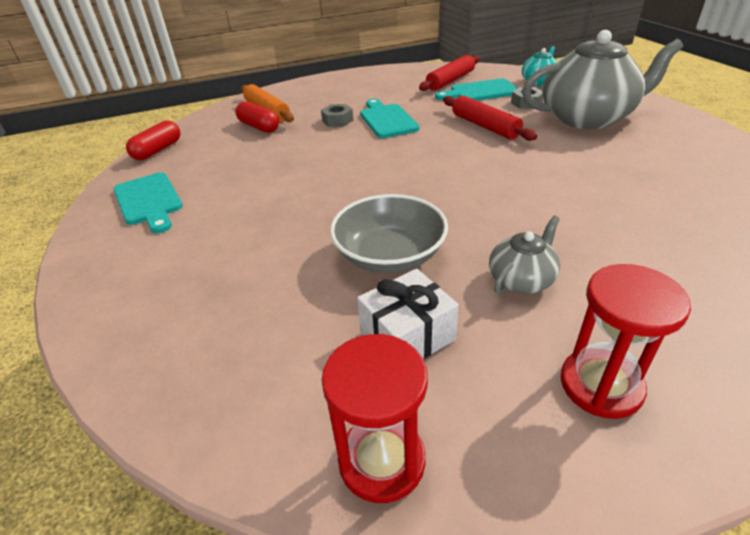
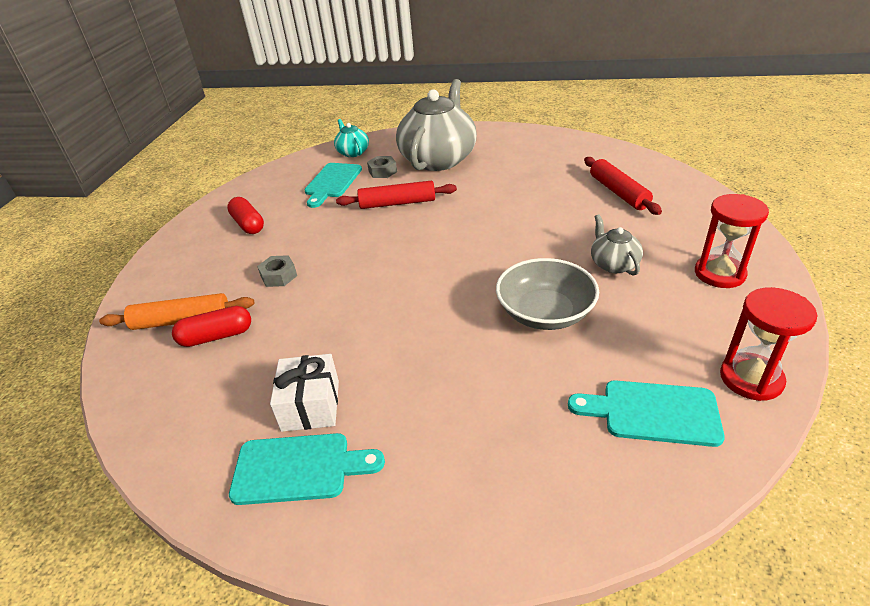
camera: 60 degrees left, 0 degrees up
(158, 150) = (162, 444): red capsule -> red capsule (248, 224)
(387, 120) = (318, 246): turquoise cutting board -> turquoise cutting board (653, 412)
(407, 336) = (644, 333): white gift -> white gift (311, 405)
(450, 80) = (287, 188): red rolling pin -> red rolling pin (618, 192)

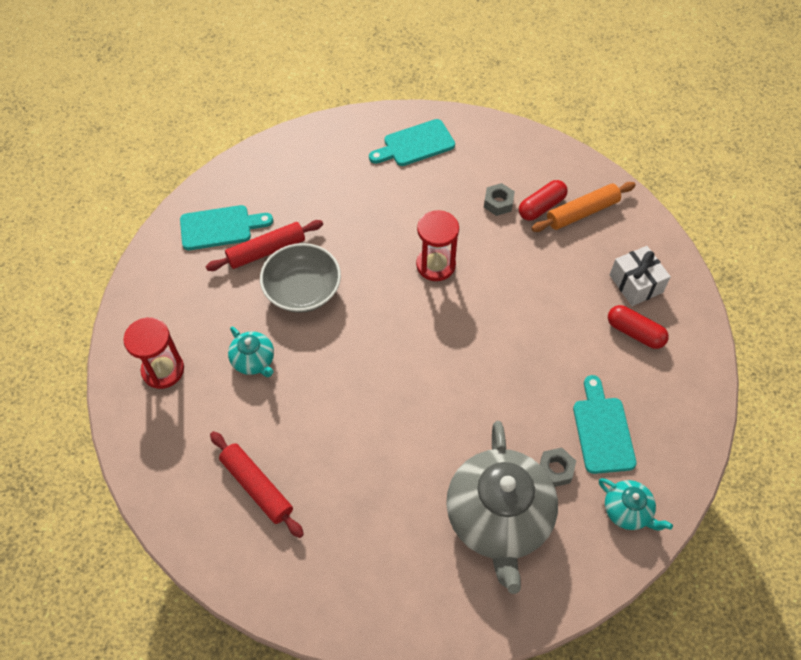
camera: 155 degrees right, 20 degrees up
(279, 276) = (543, 274): grey nut -> grey nut (498, 203)
(311, 405) = (433, 178): white gift -> white gift (636, 283)
(397, 203) = (499, 407): red rolling pin -> red rolling pin (266, 251)
(613, 264) = (254, 361): grey teapot -> turquoise teapot
(751, 378) = (156, 267): red hourglass -> red hourglass (435, 265)

